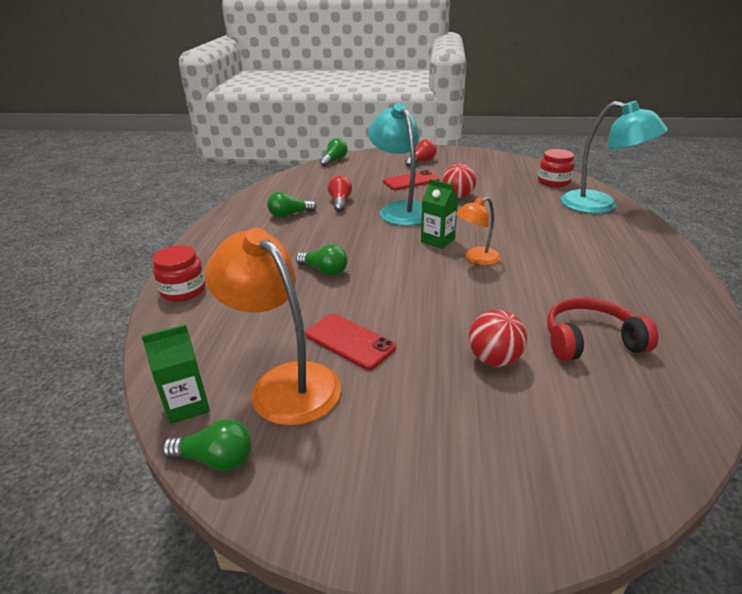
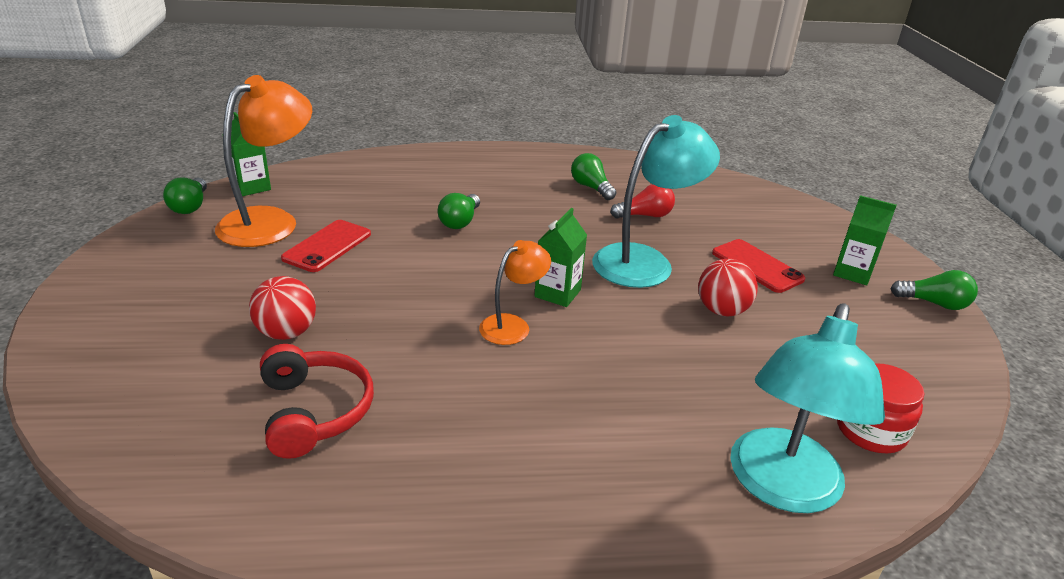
camera: 75 degrees right, 0 degrees up
(183, 290) = (413, 159): red jar -> none
(334, 160) = (792, 199): green light bulb -> green light bulb (934, 303)
(421, 161) = (852, 273): red light bulb -> green carton
(476, 259) = (512, 325): orange lamp -> orange lamp turned 90 degrees clockwise

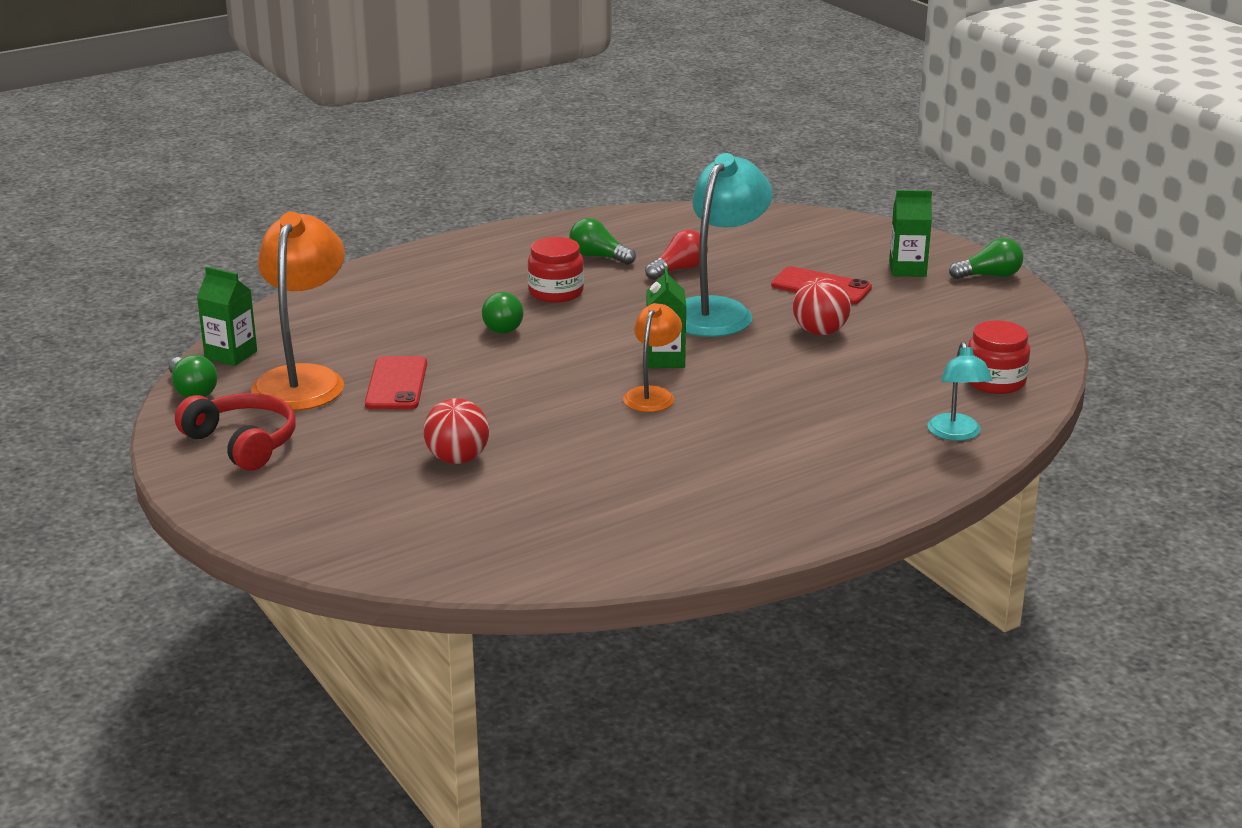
camera: 25 degrees left, 5 degrees down
(314, 411) = (557, 499): red headphones -> red headphones (242, 443)
(529, 206) = (556, 292): none -> red jar
(781, 488) = (956, 434): turquoise lamp -> turquoise lamp, size x0.55

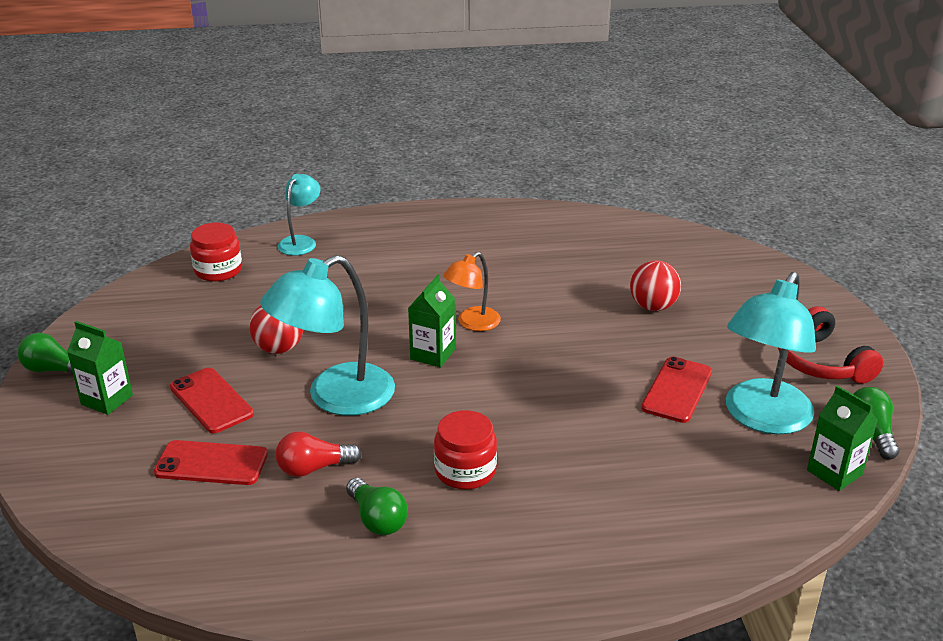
camera: 155 degrees left, 5 degrees up
(303, 379) = (762, 418): orange lamp -> turquoise lamp
(502, 325) = (548, 437): green light bulb -> none
(761, 256) = (211, 463): none -> red phone

